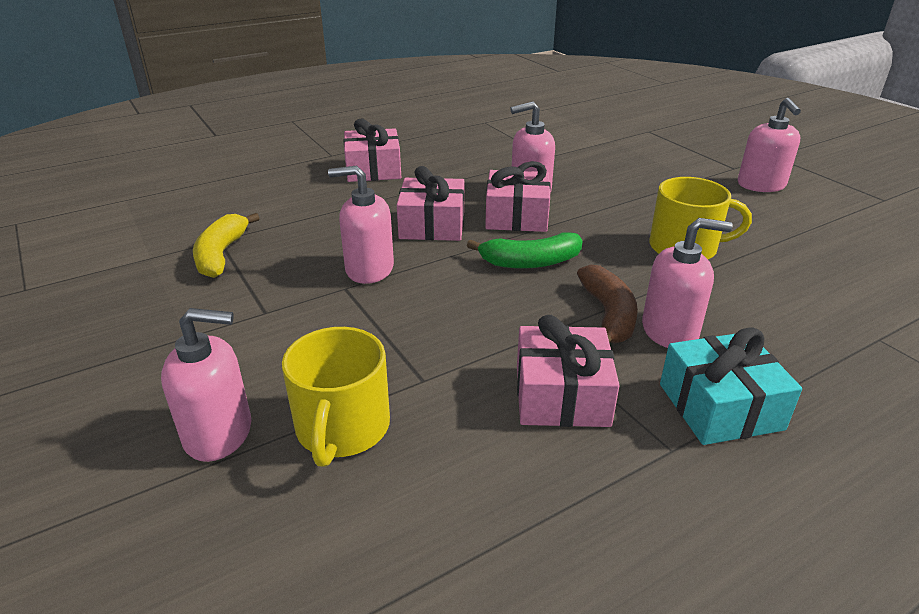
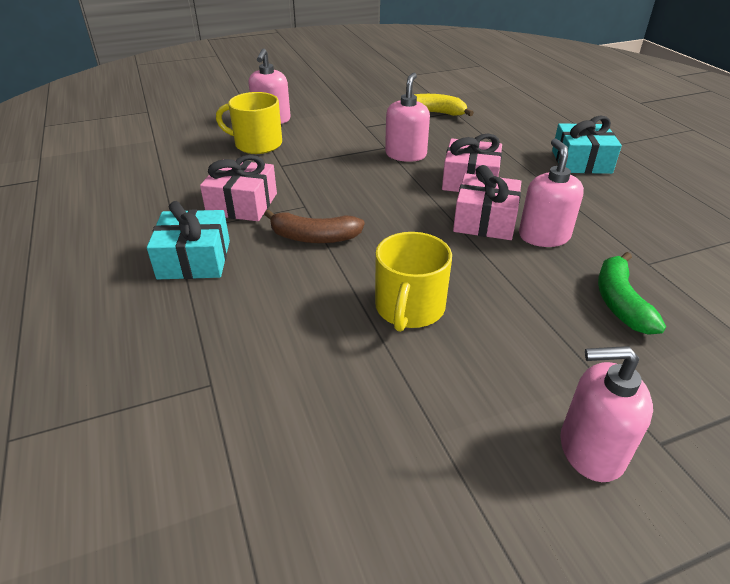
camera: 100 degrees right, 5 degrees up
(373, 169) = (581, 162): pink gift -> turquoise gift
(530, 262) = (401, 216): green banana -> green banana (620, 302)
(670, 330) = (282, 261): pink soap dispenser -> none

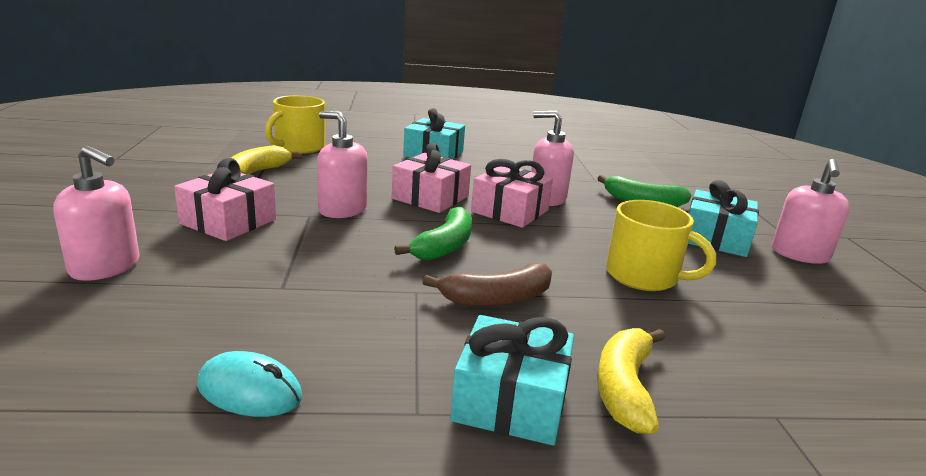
camera: 75 degrees left, 15 degrees down
(180, 184) = (249, 391): none -> turquoise mouse
(222, 303) = (624, 388): none -> yellow banana
(242, 204) = (375, 336): pink gift -> pink gift (228, 221)
(257, 144) = (183, 294): yellow mug -> yellow mug (299, 147)
(314, 237) = (497, 299): brown banana -> brown banana turned 45 degrees clockwise
(382, 203) = (445, 246): none -> green banana
(563, 364) = (715, 238): none -> turquoise gift

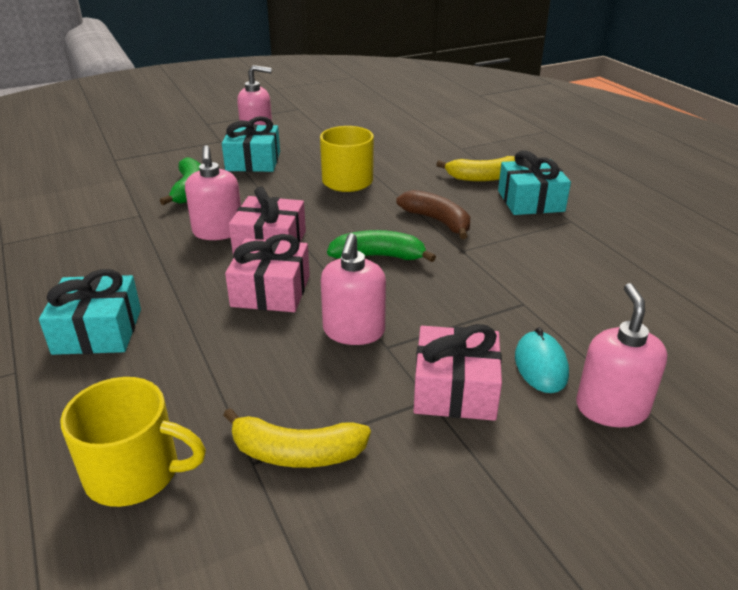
camera: 110 degrees left, 10 degrees up
(249, 391) = (624, 268): turquoise mouse -> turquoise mouse (541, 365)

